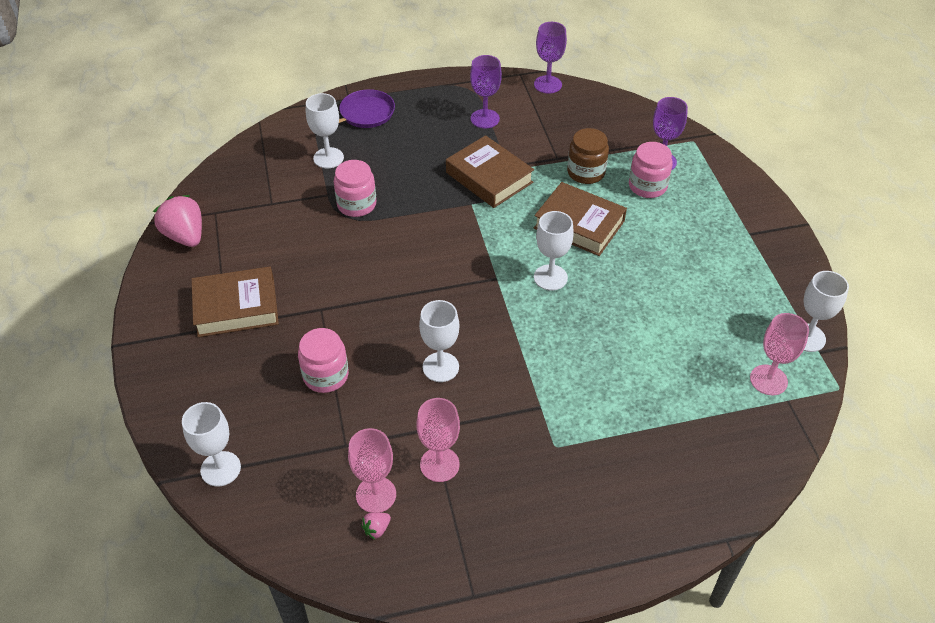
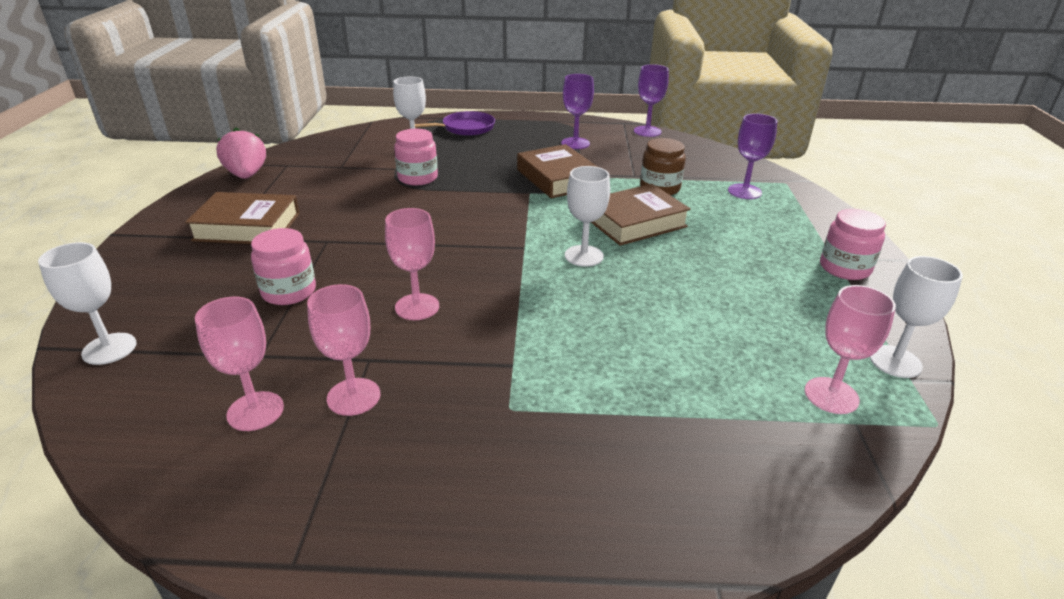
camera: 15 degrees right, 15 degrees down
(376, 529) = (227, 449): pink strawberry -> none
(440, 367) = (417, 307): white goblet -> pink goblet
(579, 224) = (635, 222): brown book -> brown book turned 75 degrees counterclockwise
(647, 186) = (723, 206): pink jar -> pink jar (844, 268)

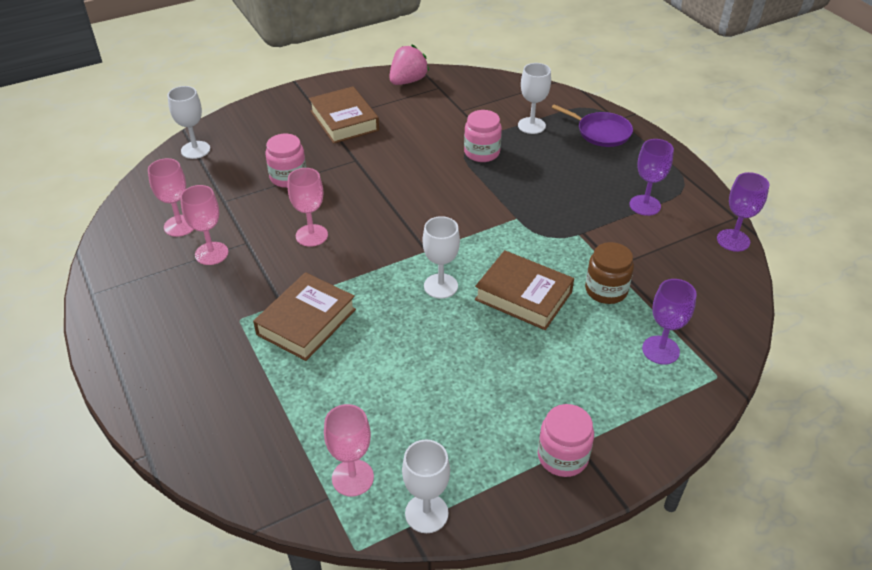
camera: 60 degrees right, 10 degrees up
(558, 178) = (559, 223): brown book -> brown book (306, 322)

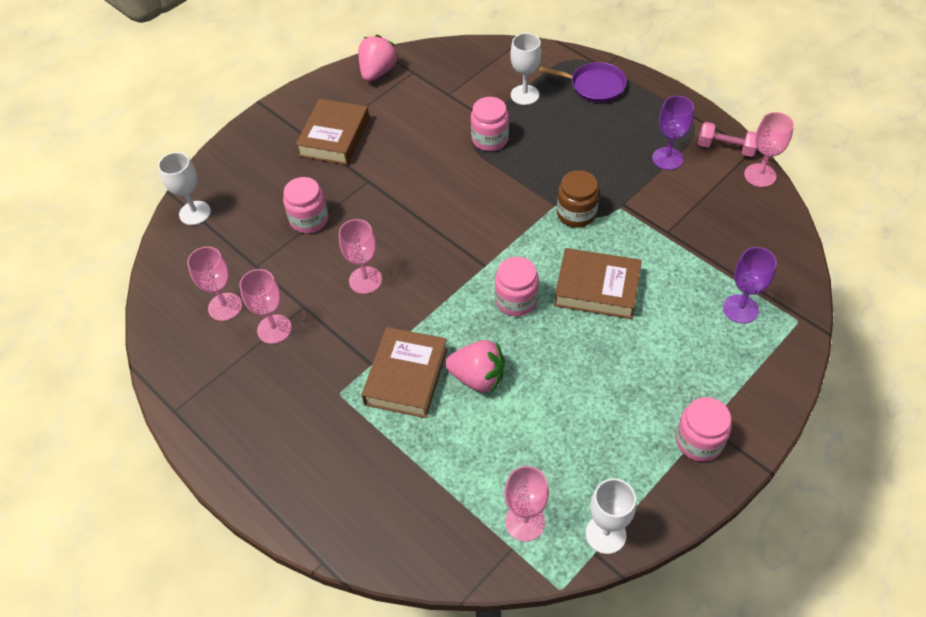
camera: 15 degrees left, 10 degrees up
(344, 121) = (334, 137): brown book -> brown book turned 60 degrees clockwise
(372, 340) = (477, 377): none -> pink strawberry
(440, 286) = (516, 300): white goblet -> pink jar
(606, 290) = (668, 260): brown jar -> brown jar (576, 214)
(708, 210) = (726, 148): none -> pink dumbbell
(733, 240) = (760, 175): purple goblet -> pink goblet

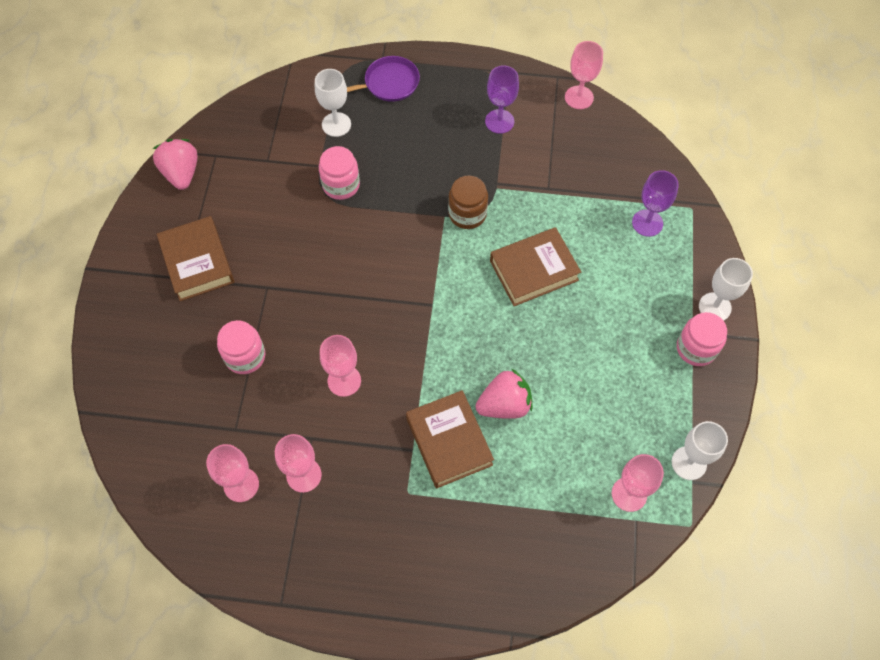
camera: 40 degrees left, 10 degrees up
(195, 213) = (129, 416): white goblet -> white goblet (714, 307)
(516, 300) = (481, 320): pink jar -> none
(726, 148) = (536, 86): pink dumbbell -> none

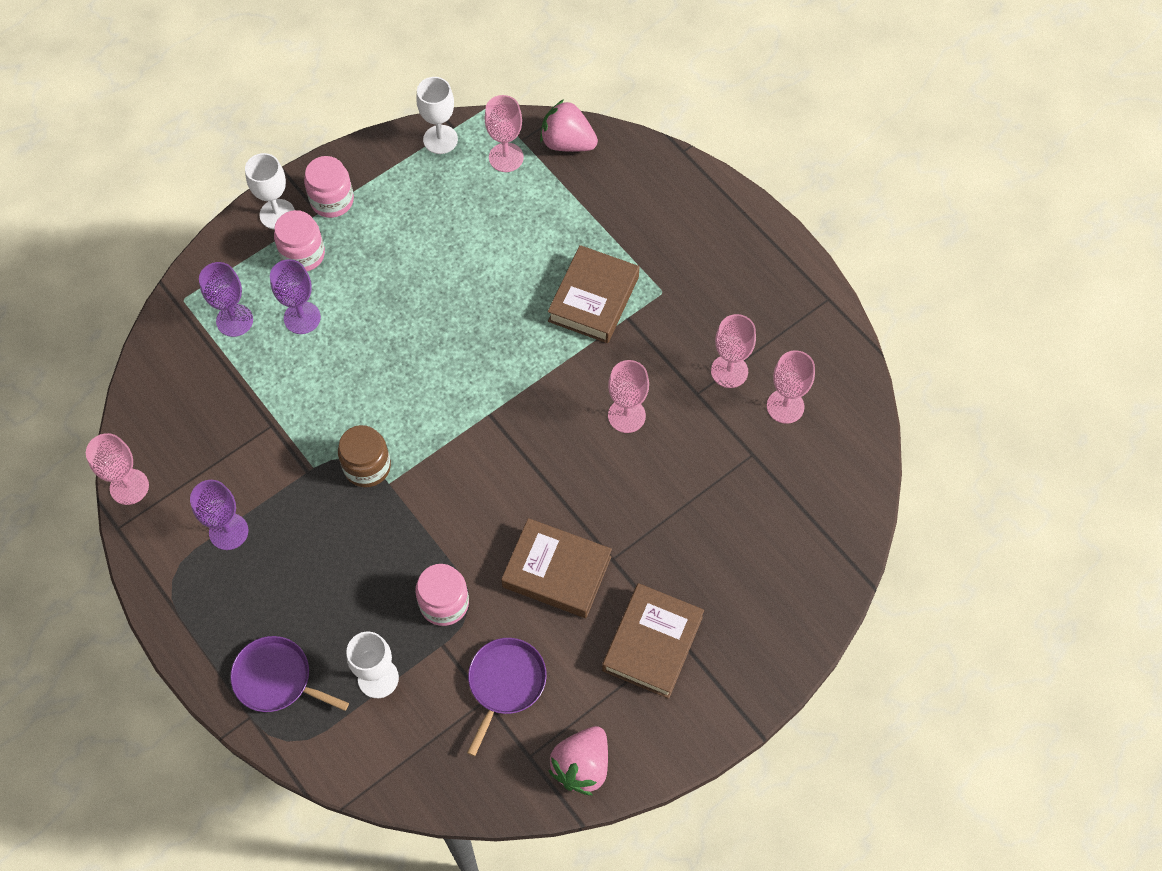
camera: 135 degrees left, 0 degrees up
(245, 356) = (689, 510): pink jar -> pink jar (303, 254)
(264, 176) = (505, 683): none -> purple pan
(504, 405) = (522, 288): pink strawberry -> pink strawberry (567, 143)
(534, 270) = (374, 366): brown book -> brown book (557, 571)
(612, 259) = (302, 318): none -> purple goblet

